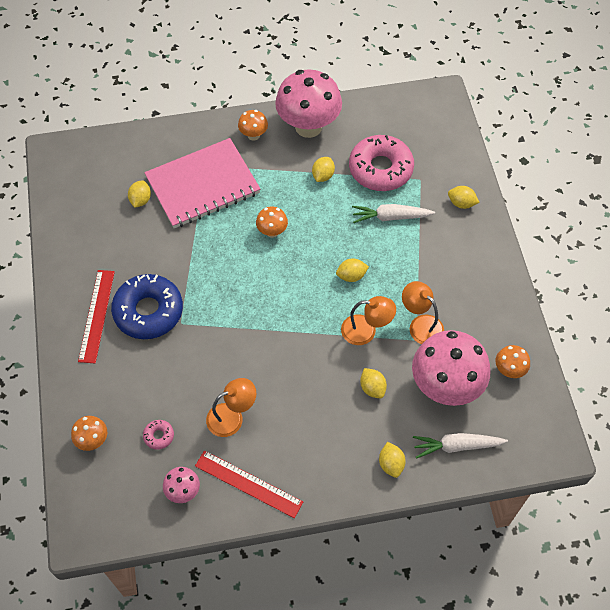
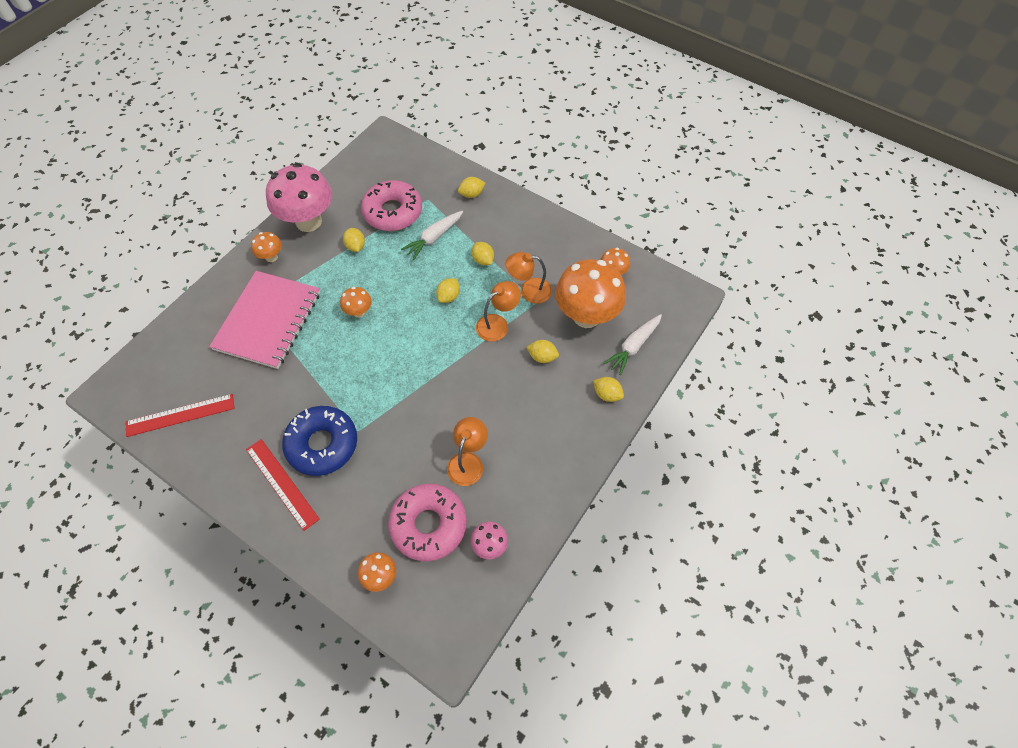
camera: 45 degrees left, 0 degrees up
(140, 200) = (227, 370): yellow lemon -> yellow lemon (483, 260)
(159, 436) = (428, 525): pink donut -> pink donut, size x2.45
(248, 483) = (529, 495): red ruler -> red ruler (180, 415)
(445, 386) = (586, 316): pink mushroom -> orange mushroom

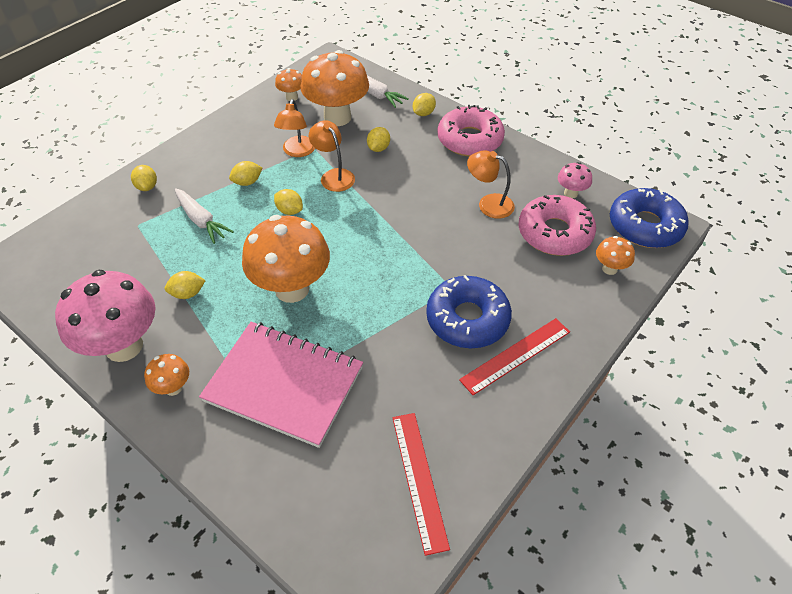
camera: 85 degrees left, 10 degrees down
(359, 312) = (292, 289): orange mushroom -> orange mushroom, size x2.18
(393, 212) = (145, 257): pink donut -> pink donut (470, 140)
(442, 623) = (645, 226): none -> blue donut

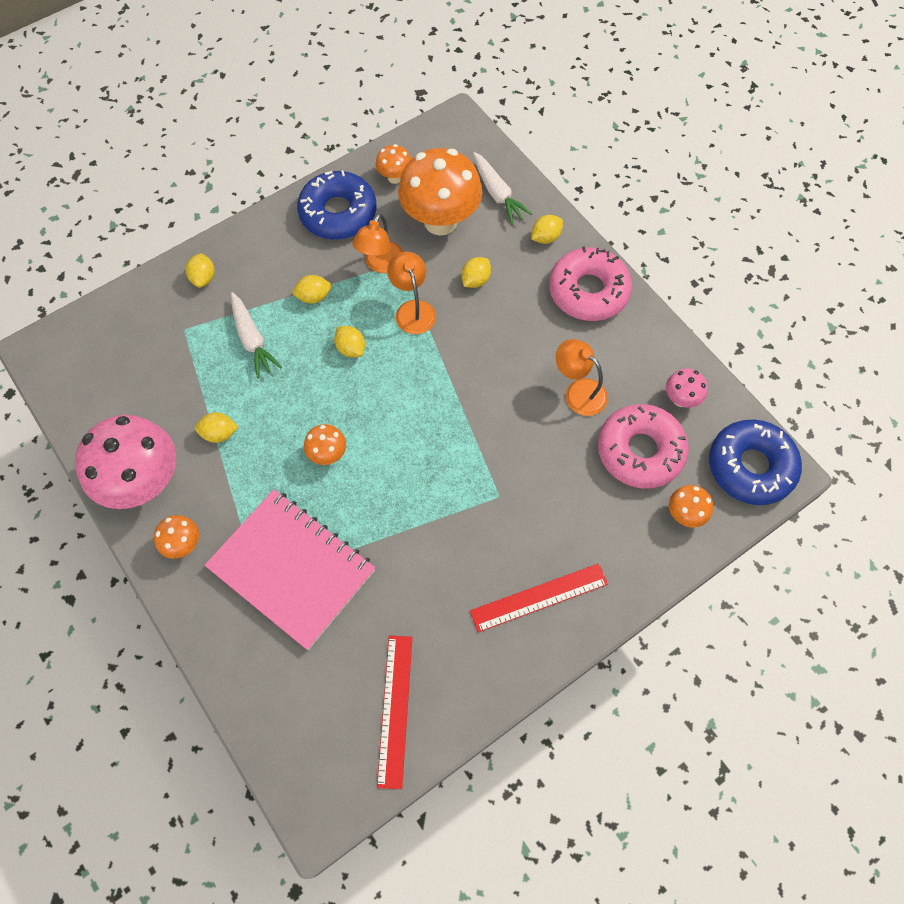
camera: 15 degrees right, 15 degrees up
(292, 289) = (328, 454): orange mushroom -> orange mushroom, size x0.46
(467, 319) = (502, 540): blue donut -> blue donut (338, 213)

